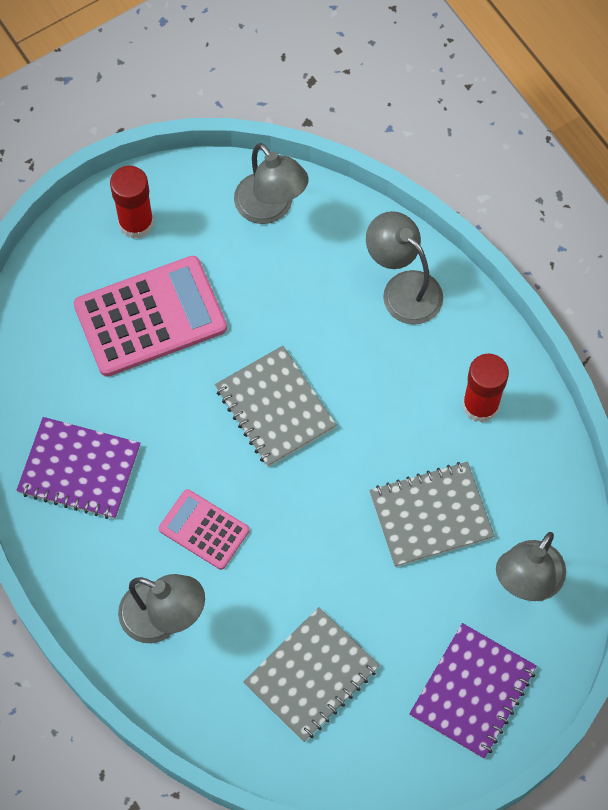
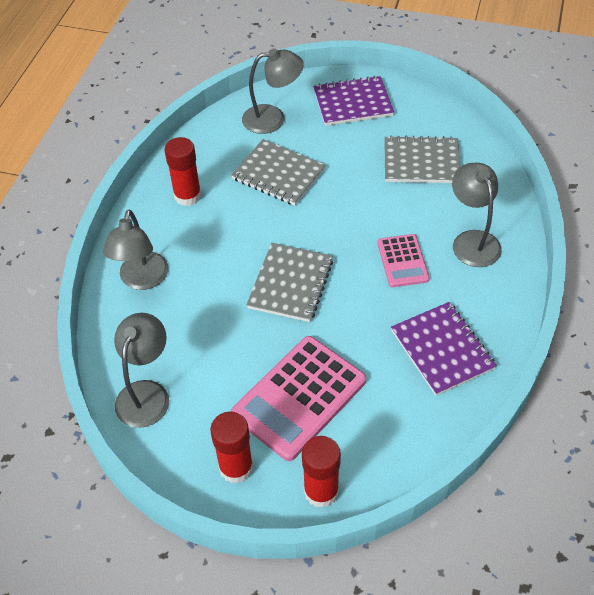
camera: 130 degrees left, 15 degrees down
(55, 265) = (321, 491): none -> red glue stick
(150, 317) = (299, 397): pink calculator -> pink calculator turned 75 degrees counterclockwise

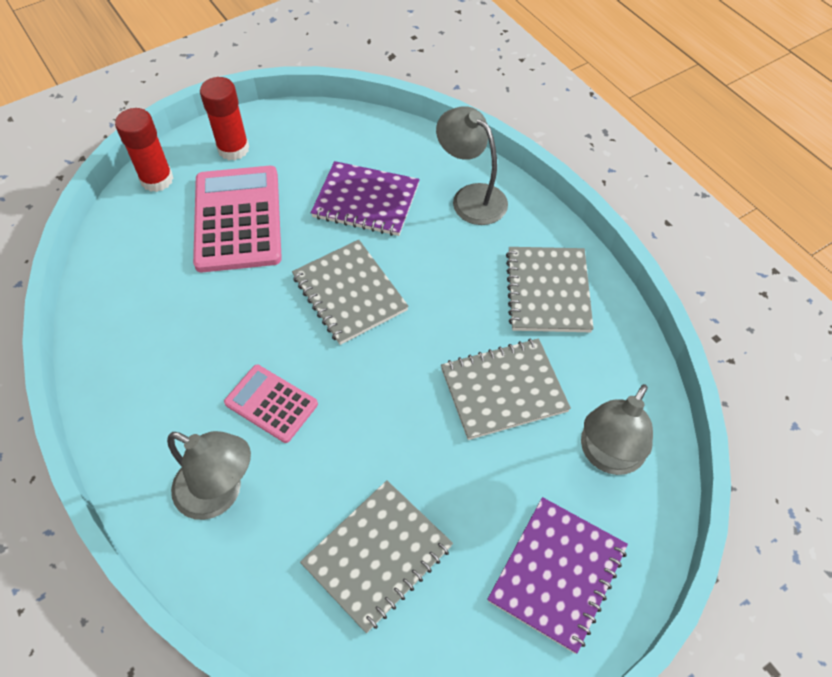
camera: 130 degrees right, 5 degrees up
(146, 393) = (353, 138): grey lamp -> none
(187, 196) = (548, 291): red glue stick -> grey notebook
(442, 350) = (152, 348): purple notebook -> purple notebook (366, 201)

